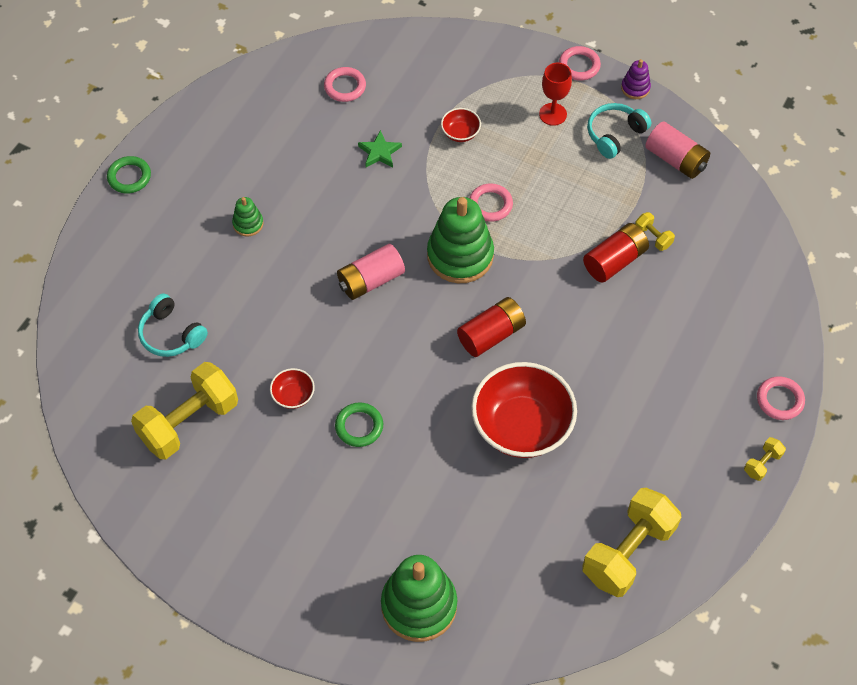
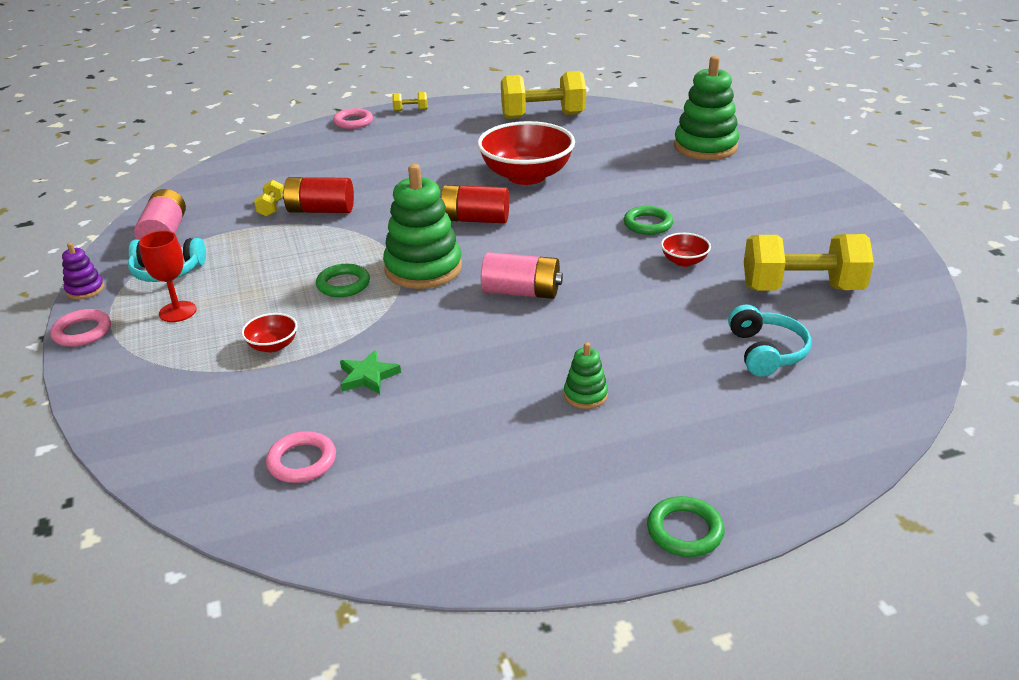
camera: 135 degrees left, 25 degrees down
(490, 204) = (343, 284): pink ring -> green ring

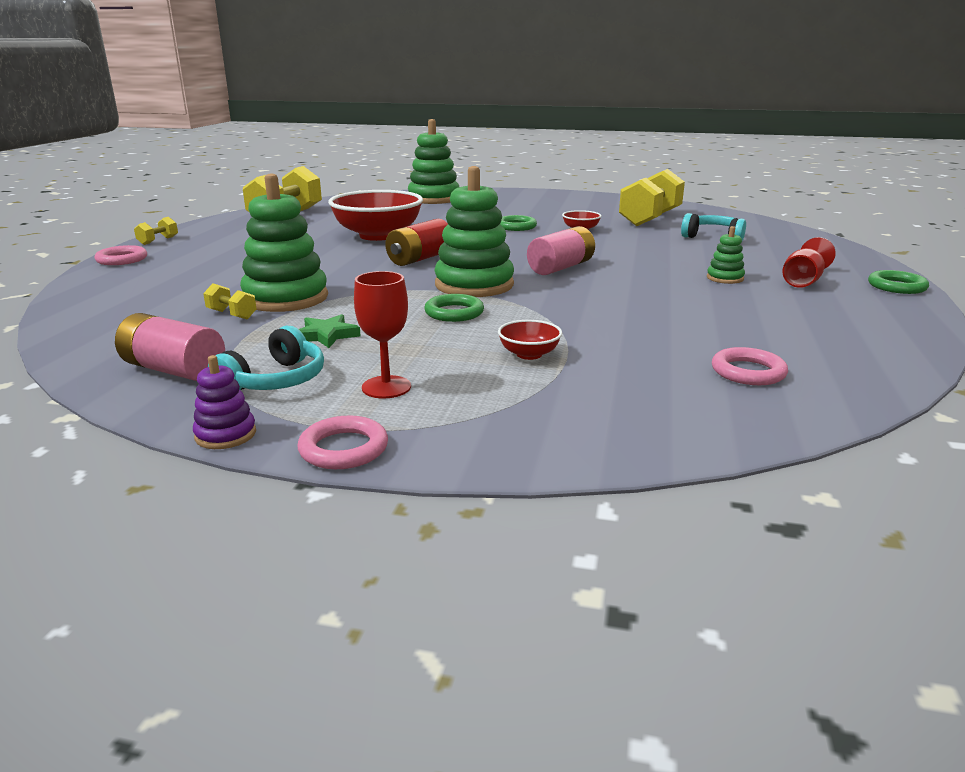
camera: 60 degrees left, 10 degrees down
(320, 210) = (286, 298): red battery -> green stacking toy
(368, 376) = (630, 329): green star -> green star (326, 335)
(631, 452) = (803, 281): none -> red goblet

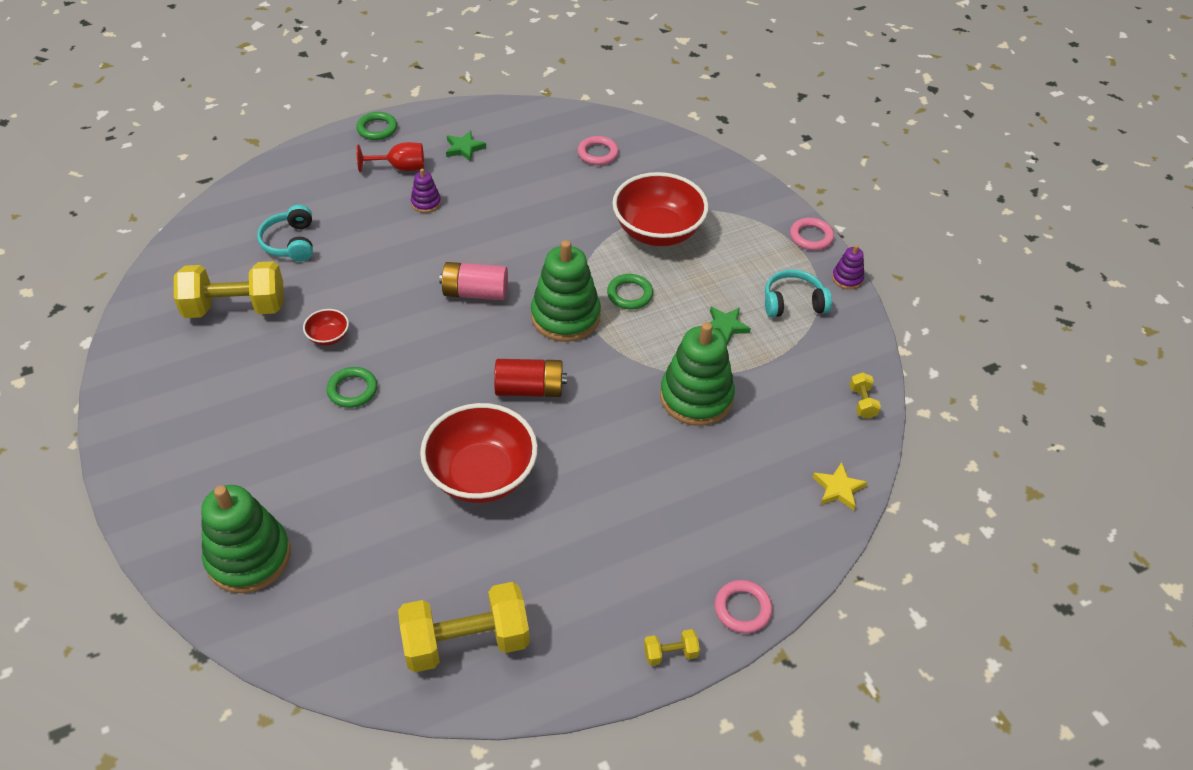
camera: 130 degrees left, 25 degrees up
(82, 311) = (838, 488): none -> yellow star
(174, 370) = (832, 351): pink battery -> none
(232, 314) = (750, 399): yellow dumbbell -> yellow dumbbell (862, 402)
(386, 387) = (751, 259): red goblet -> none
(529, 354) = (658, 231): red bowl -> red bowl, size x2.30
(725, 278) = (426, 203): green stacking toy -> purple stacking toy
(823, 310) = (464, 148): none -> green star

